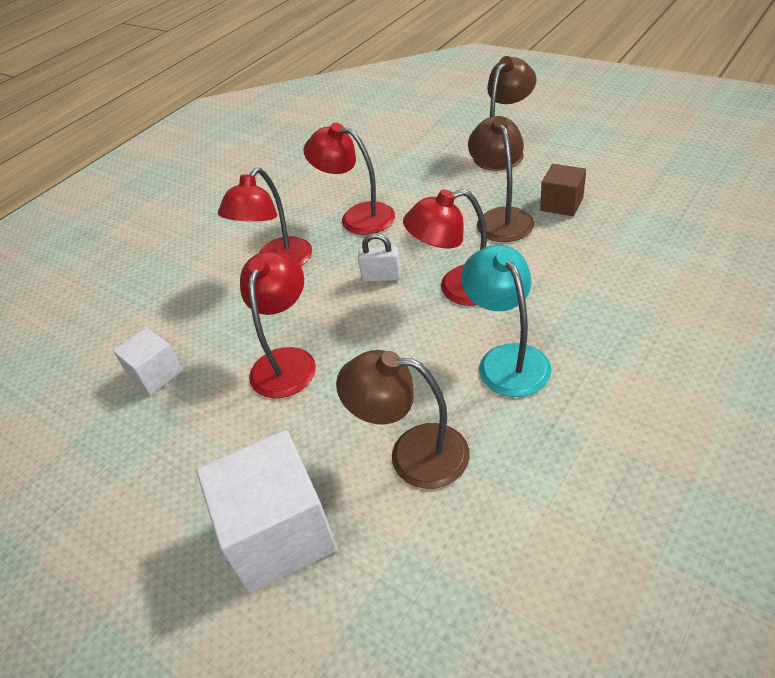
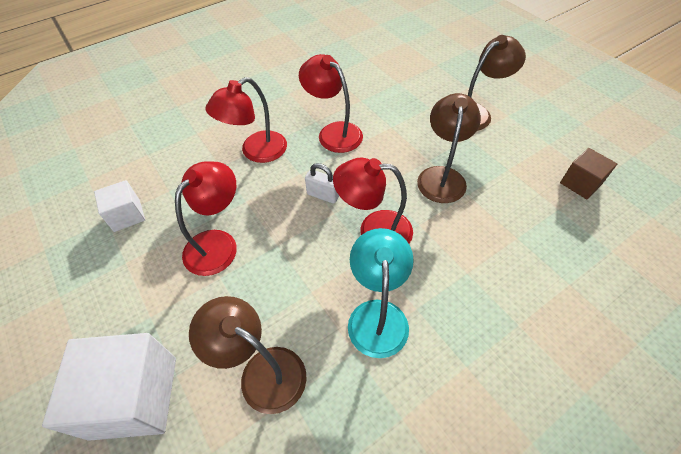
camera: 15 degrees right, 10 degrees up
(561, 204) = (497, 182): brown cube -> brown cube (580, 183)

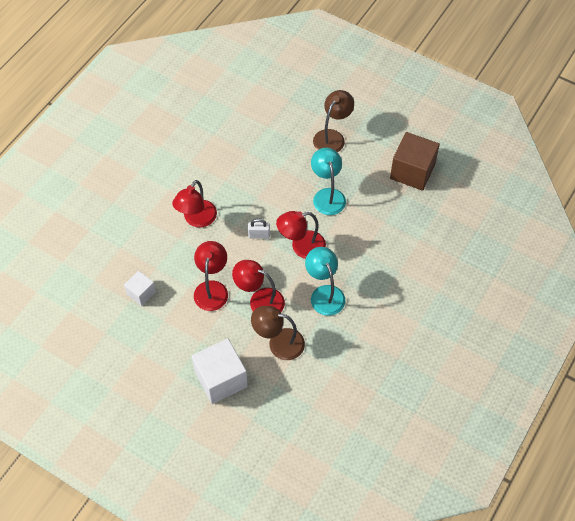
camera: 25 degrees left, 5 degrees up
(333, 132) = (241, 186): red lamp -> red lamp (259, 300)
(442, 176) = (327, 195): brown lamp -> turquoise lamp
(580, 183) = (412, 171): brown cube -> brown cube, size x1.82

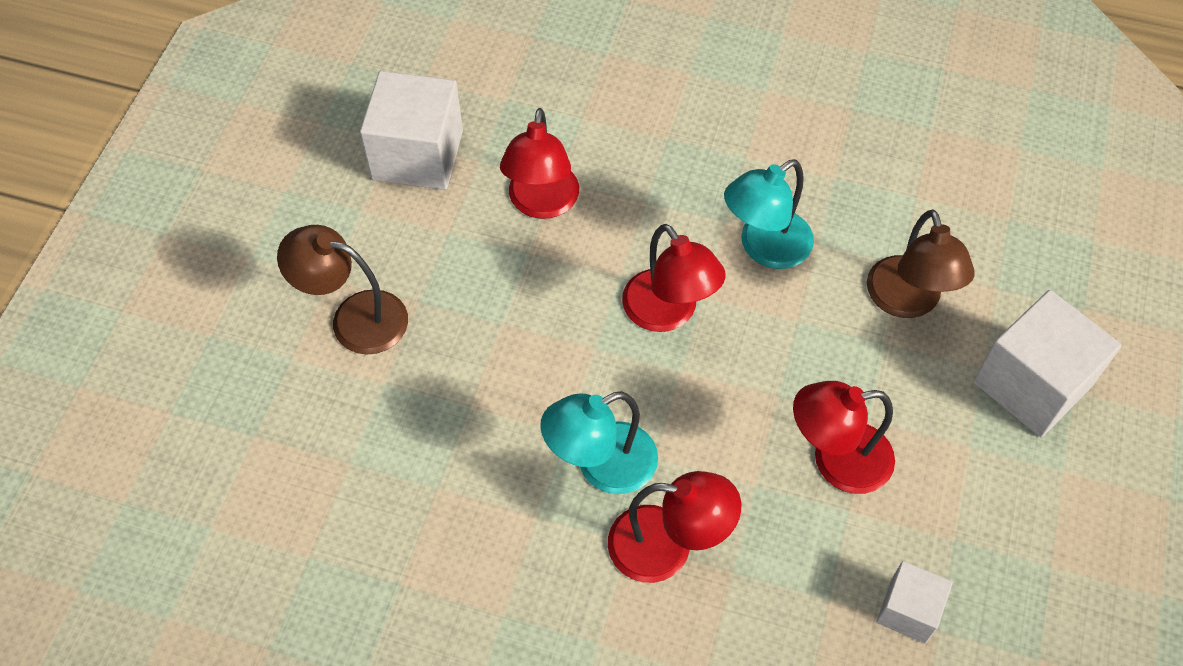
camera: 105 degrees left, 0 degrees up
(259, 235) = (666, 402): white padlock -> none
(259, 300) = (826, 359): red lamp -> red lamp (541, 204)
(327, 195) = (521, 293): turquoise lamp -> turquoise lamp (601, 466)
(412, 171) = (417, 155): brown cube -> white cube

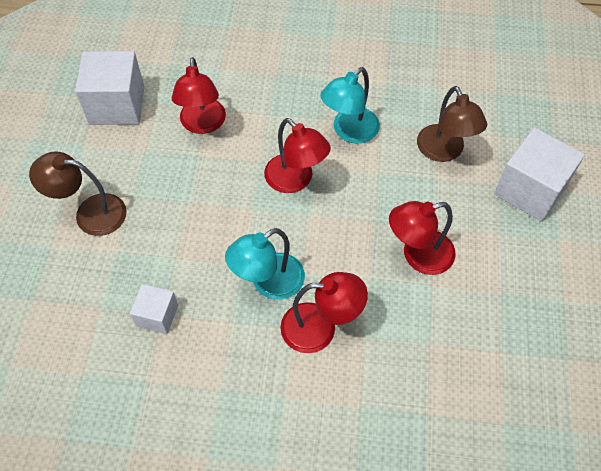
camera: 10 degrees left, 0 degrees up
(908, 610) = (481, 342): white cube -> white cube (157, 316)

